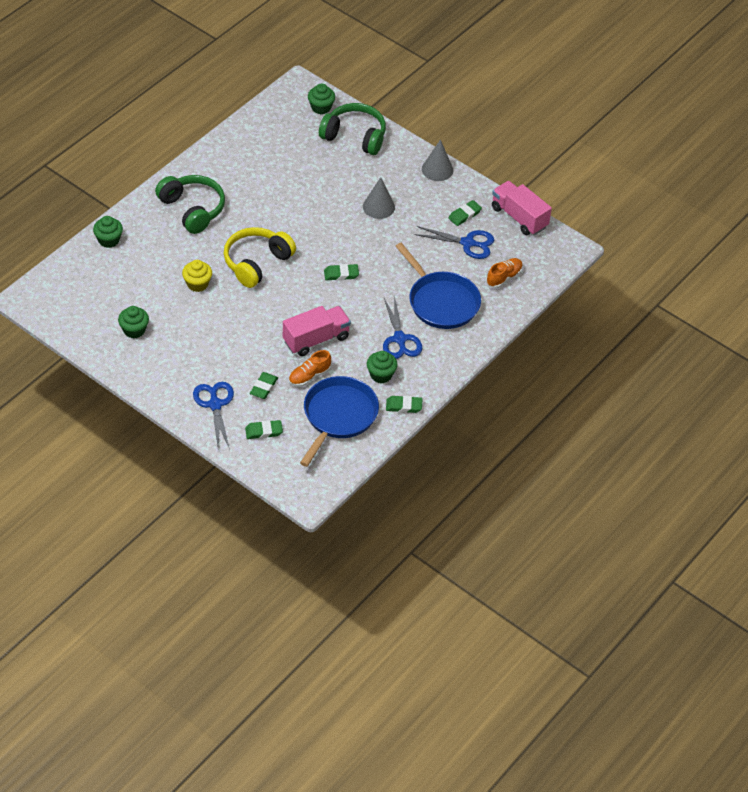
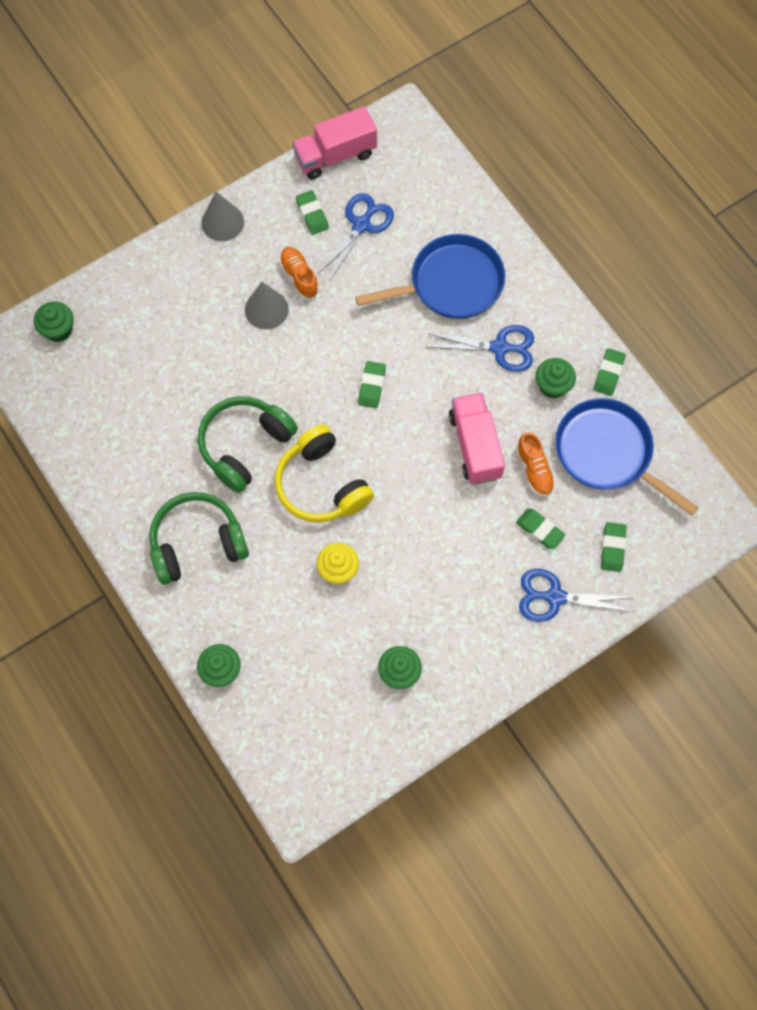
camera: 70 degrees left, 20 degrees up
(354, 136) = (128, 303): green headphones -> green headphones (245, 446)
(504, 277) = (430, 202): orange shoe -> orange shoe (299, 277)

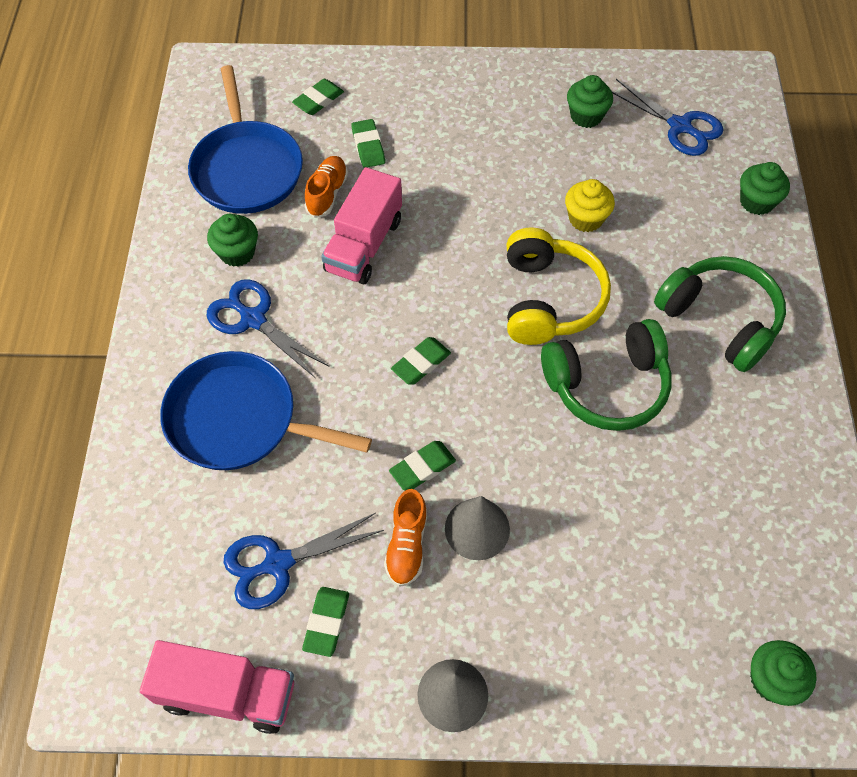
camera: 145 degrees left, 10 degrees down
(197, 543) = (719, 320): green headphones -> green headphones turned 150 degrees counterclockwise
(555, 597) = (402, 94): blue scissors -> blue scissors (679, 126)
(608, 373) = (174, 231): green eraser -> green eraser (422, 468)

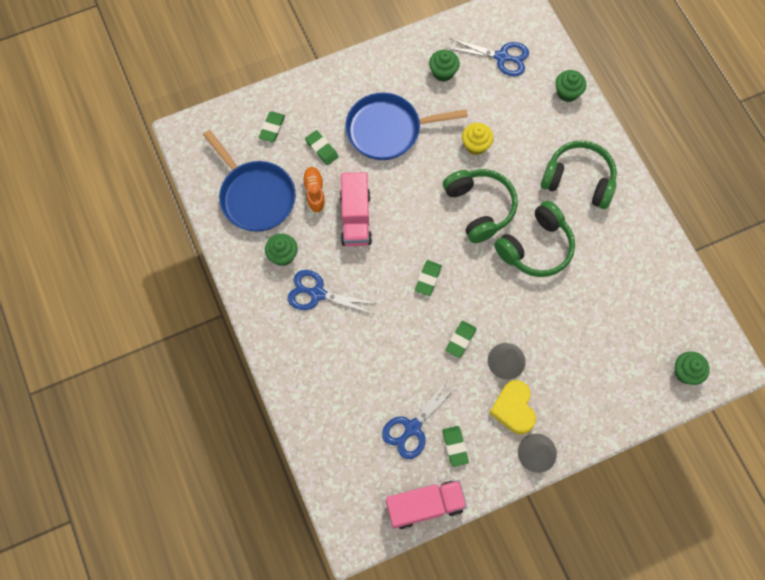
camera: 25 degrees left, 10 degrees up
(239, 419) = (344, 358): blue pan -> blue pan (387, 130)
(407, 545) = (474, 386): orange shoe -> none
(450, 606) = (513, 408): none -> yellow heart
(548, 299) = (479, 208): yellow headphones -> green headphones

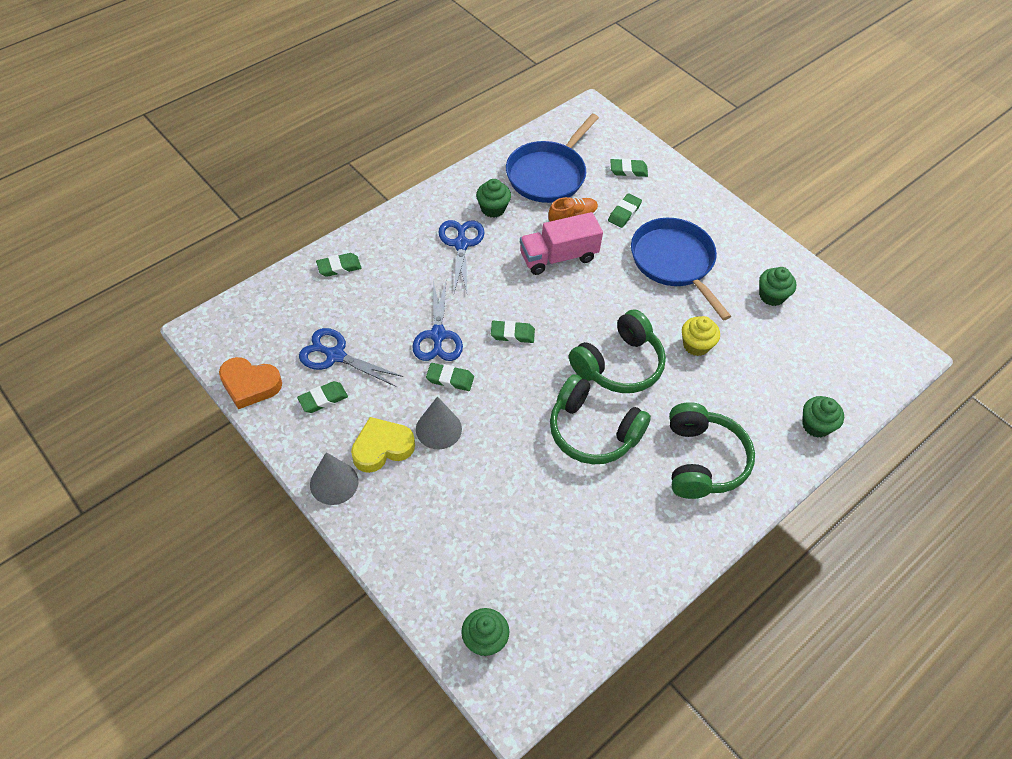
camera: 70 degrees right, 15 degrees down
(313, 405) = (339, 267): none -> green eraser
(425, 505) = (250, 385): pink truck -> orange heart
(501, 57) = (824, 347): blue scissors -> blue scissors (438, 335)

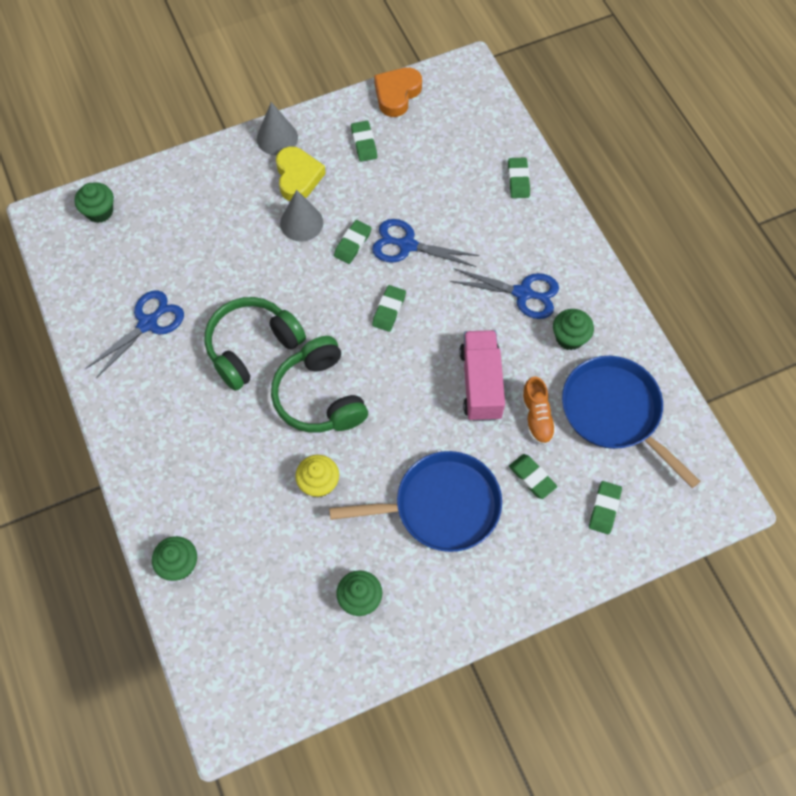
camera: 110 degrees right, 10 degrees up
(335, 356) = (409, 160): blue scissors -> blue scissors (148, 324)
(702, 460) = (184, 434): green headphones -> none

